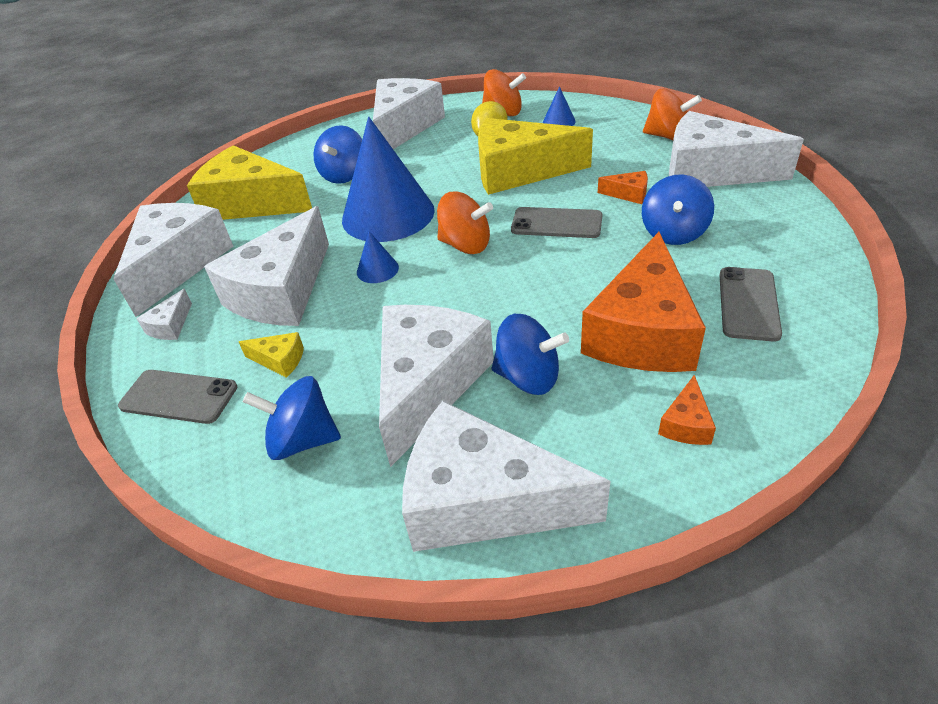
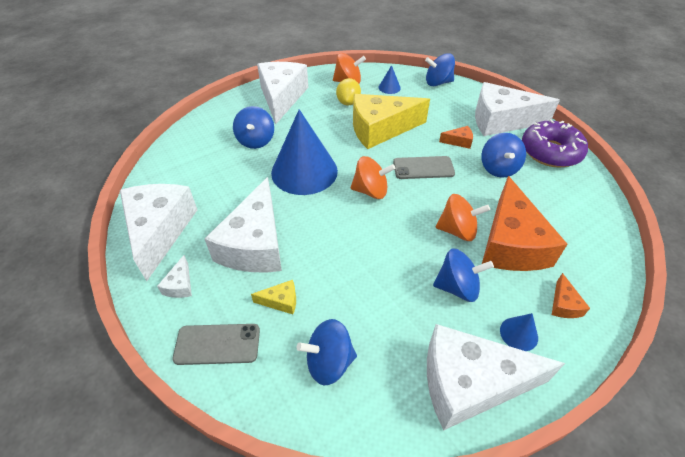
camera: 20 degrees left, 5 degrees up
(251, 203) = (193, 171): yellow cheese -> none
(377, 270) = (318, 217): blue cone -> blue cone (518, 334)
(428, 385) = (395, 303): white cheese -> none
(635, 118) = (438, 83): none -> blue spinning top
(667, 136) = (464, 96): orange spinning top -> orange spinning top (457, 230)
(748, 303) = (562, 215): grey phone -> none
(772, 218) = (550, 152): none -> purple donut

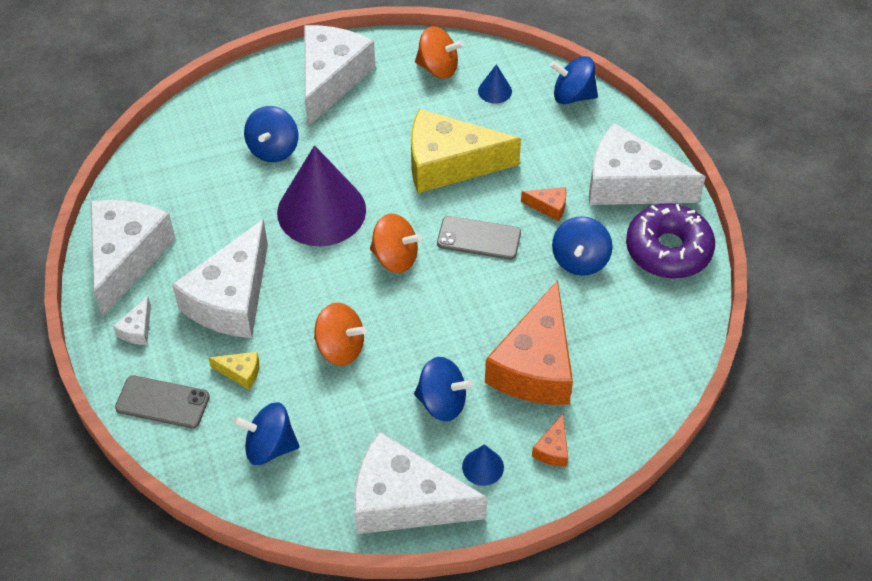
camera: 15 degrees right, 5 degrees up
(304, 171) = (321, 211): blue cone -> purple cone
(348, 102) = (423, 107): yellow lemon -> none
(457, 230) = (478, 335): orange spinning top -> orange spinning top (340, 348)

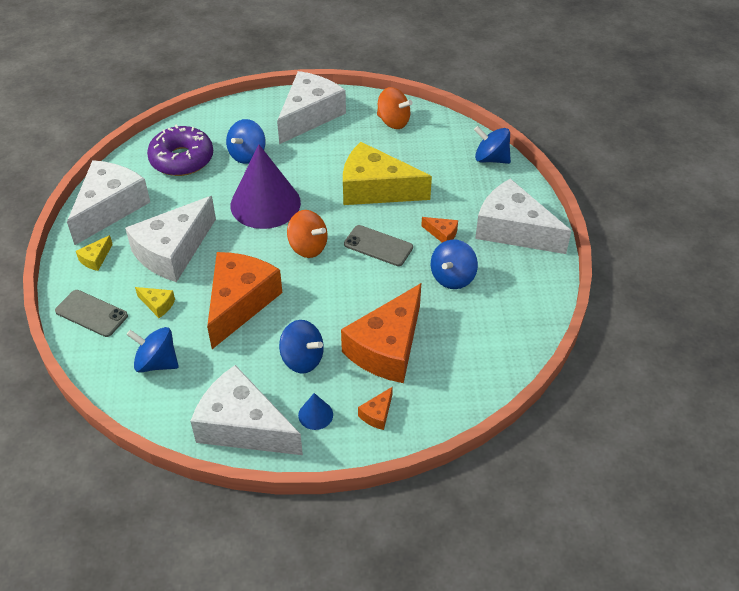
camera: 15 degrees right, 5 degrees down
(137, 329) = (95, 259): white cheese -> yellow cheese
(340, 348) = (240, 303): orange spinning top -> orange cheese
(495, 91) = (431, 145): blue cone -> none
(668, 250) = (528, 284): purple donut -> purple donut (182, 159)

